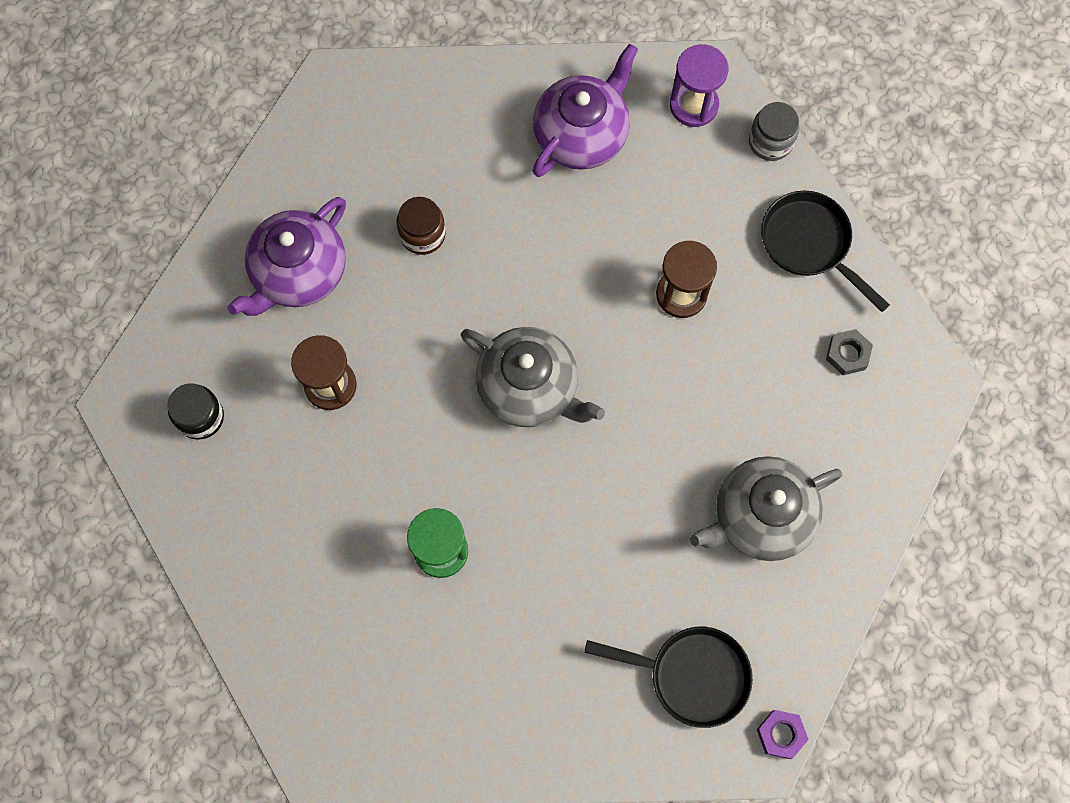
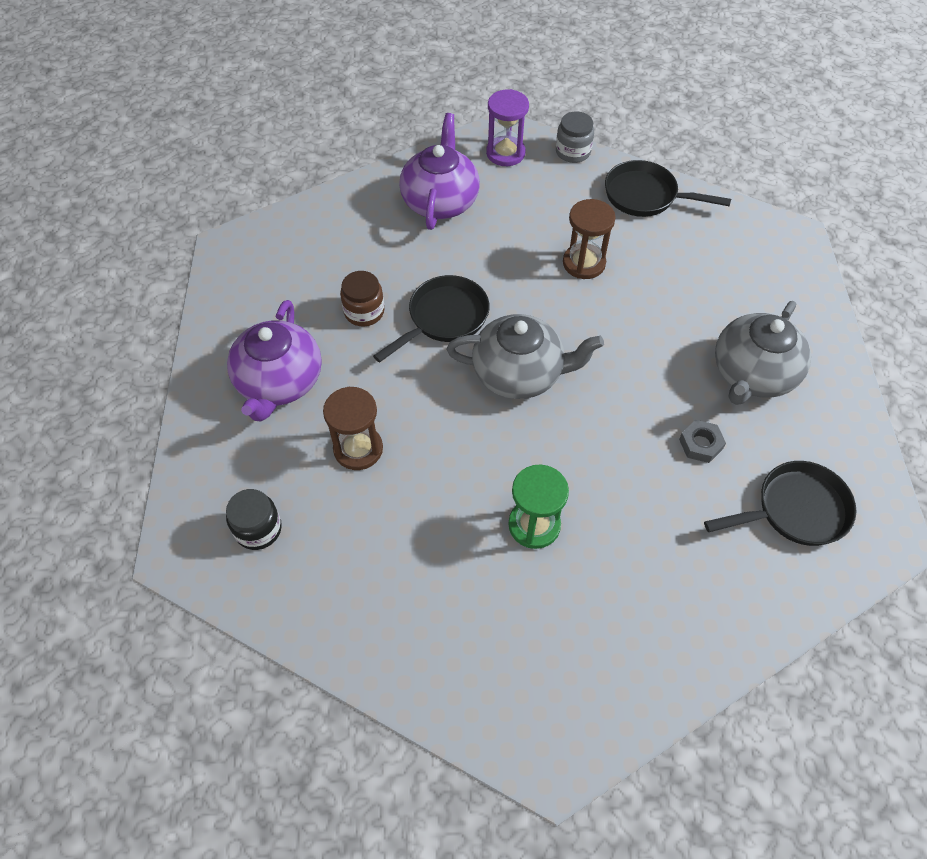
camera: 30 degrees left, 15 degrees down
(496, 285) = (444, 318): none -> black pan
(781, 734) = (893, 515): purple nut -> none
(847, 354) = (724, 246): grey nut -> grey nut (700, 444)

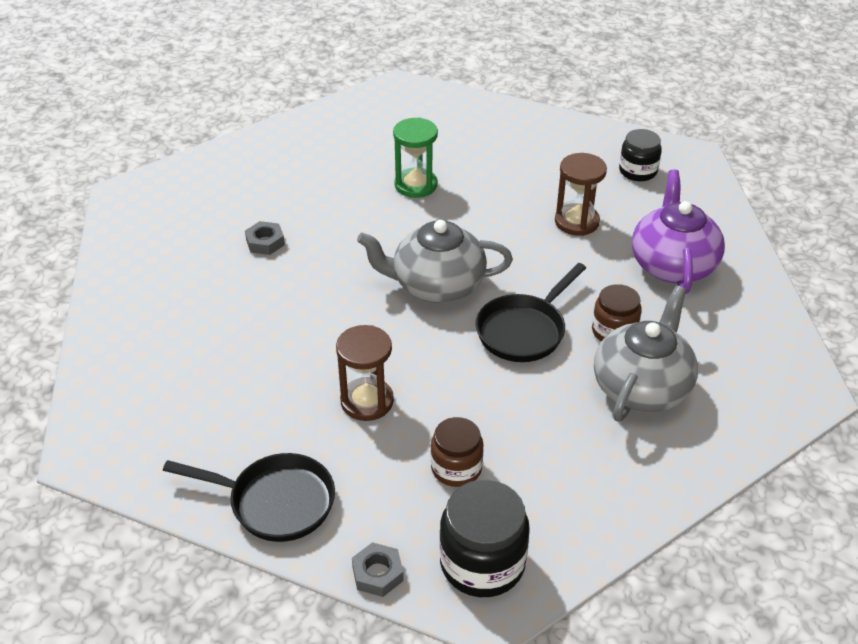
camera: 175 degrees right, 15 degrees down
(440, 201) = (563, 474): purple teapot -> none
(505, 153) = (482, 563): purple hourglass -> black jar
(516, 209) = (456, 468): none -> brown jar
(573, 152) = (377, 574): grey jar -> grey nut
(752, 374) = (197, 299): grey teapot -> grey teapot (642, 387)
(795, 510) = (195, 205): black pan -> none

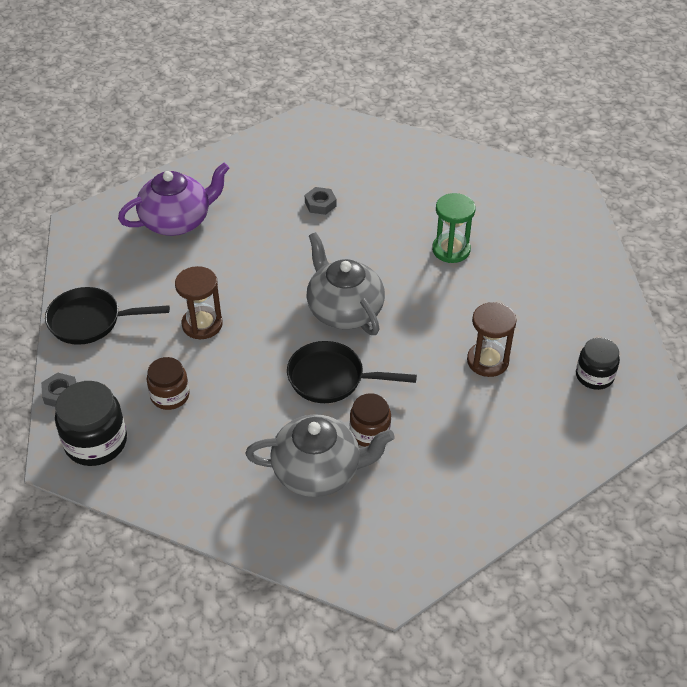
camera: 60 degrees right, 5 degrees up
(275, 502) = (90, 321): black pan -> black pan turned 105 degrees clockwise
(672, 265) = (483, 442): purple teapot -> purple teapot (177, 221)

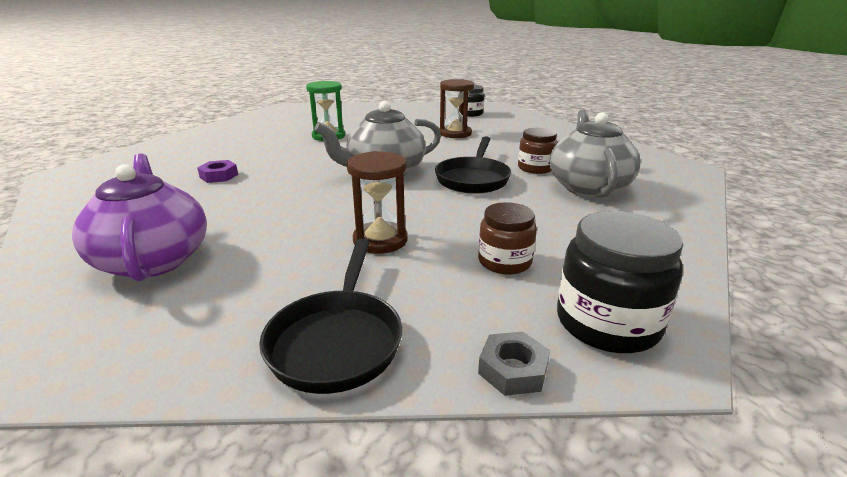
camera: 85 degrees left, 20 degrees down
(320, 204) = (219, 176): grey nut -> purple nut

